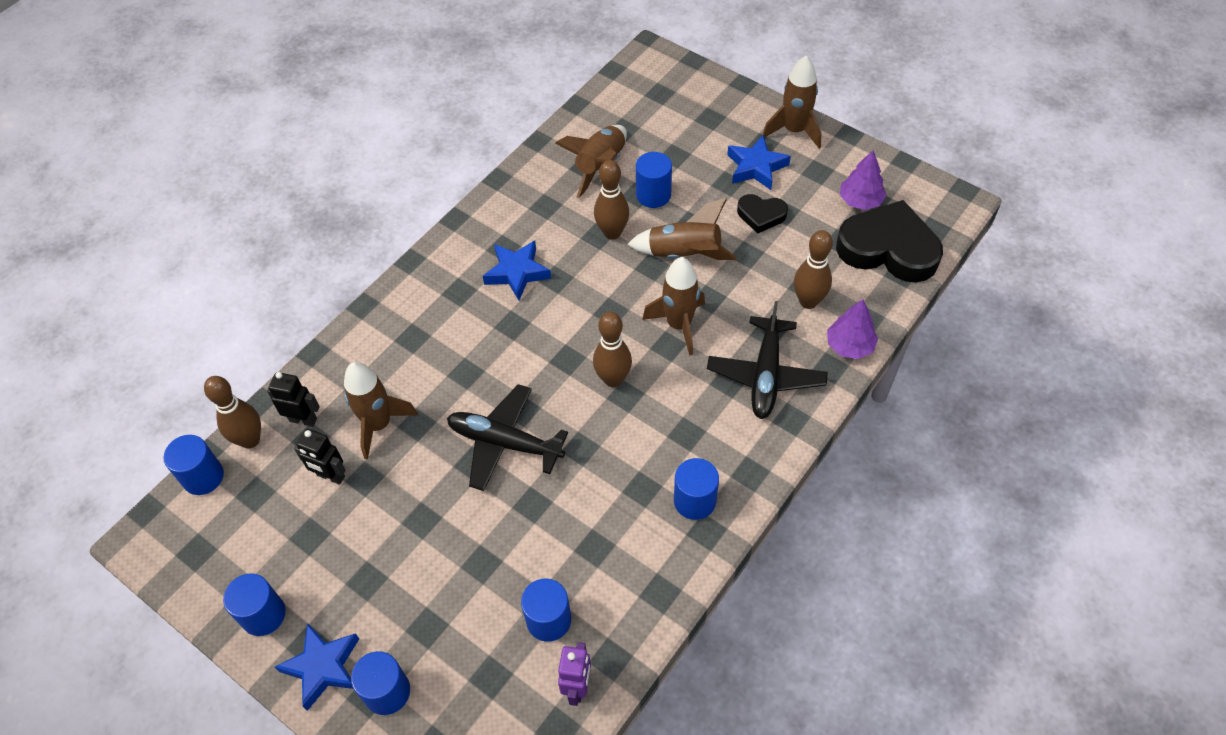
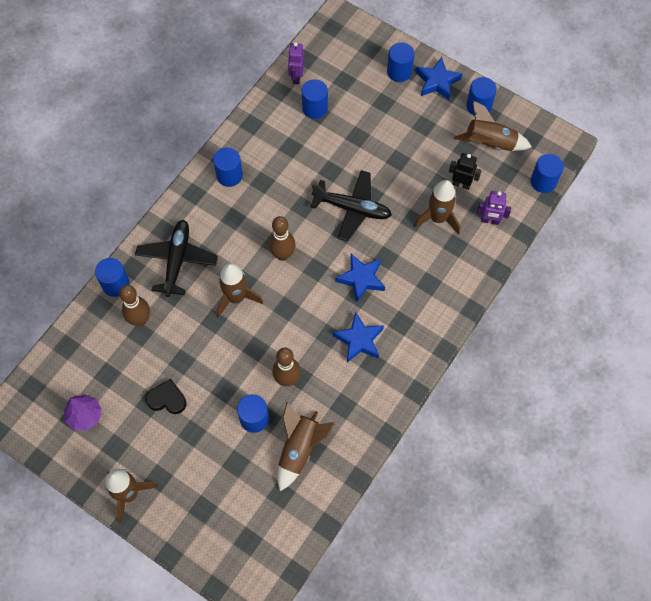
camera: 175 degrees right, 10 degrees up
(250, 440) = (521, 206): brown bowling pin -> none
(303, 419) = (490, 221): black robot -> purple robot
(684, 254) = (230, 360): brown rocket -> brown rocket (489, 143)
(756, 167) = (166, 451): blue star -> blue star (361, 279)
(849, 345) = (115, 284): purple tree -> blue cylinder
(888, 249) = (71, 368): black heart -> none

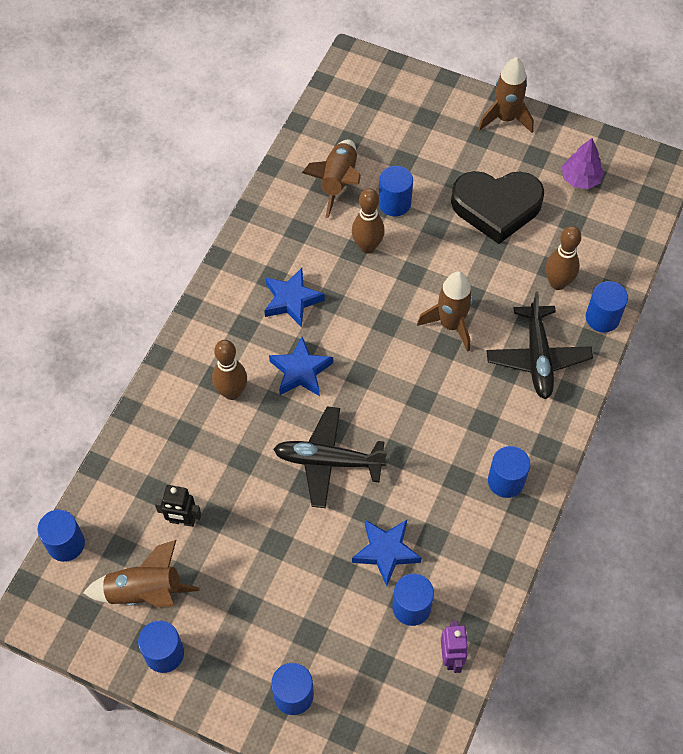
camera: 170 degrees right, 5 degrees down
(167, 399) = (496, 207): black heart -> black heart, size x1.99
(282, 254) = (406, 385): brown bowling pin -> brown bowling pin (232, 392)
(437, 81) = (232, 687): blue star -> blue star (386, 552)
(438, 218) = (210, 466): brown rocket -> none
(490, 221) = (139, 474): purple robot -> none

